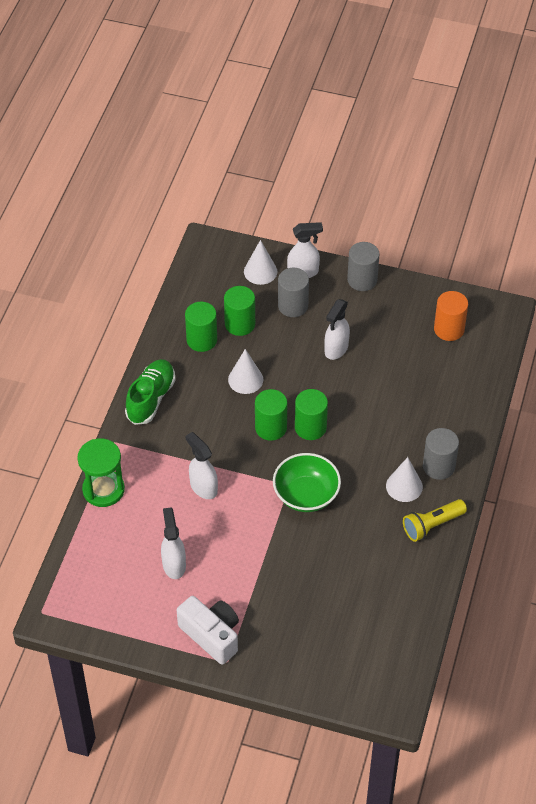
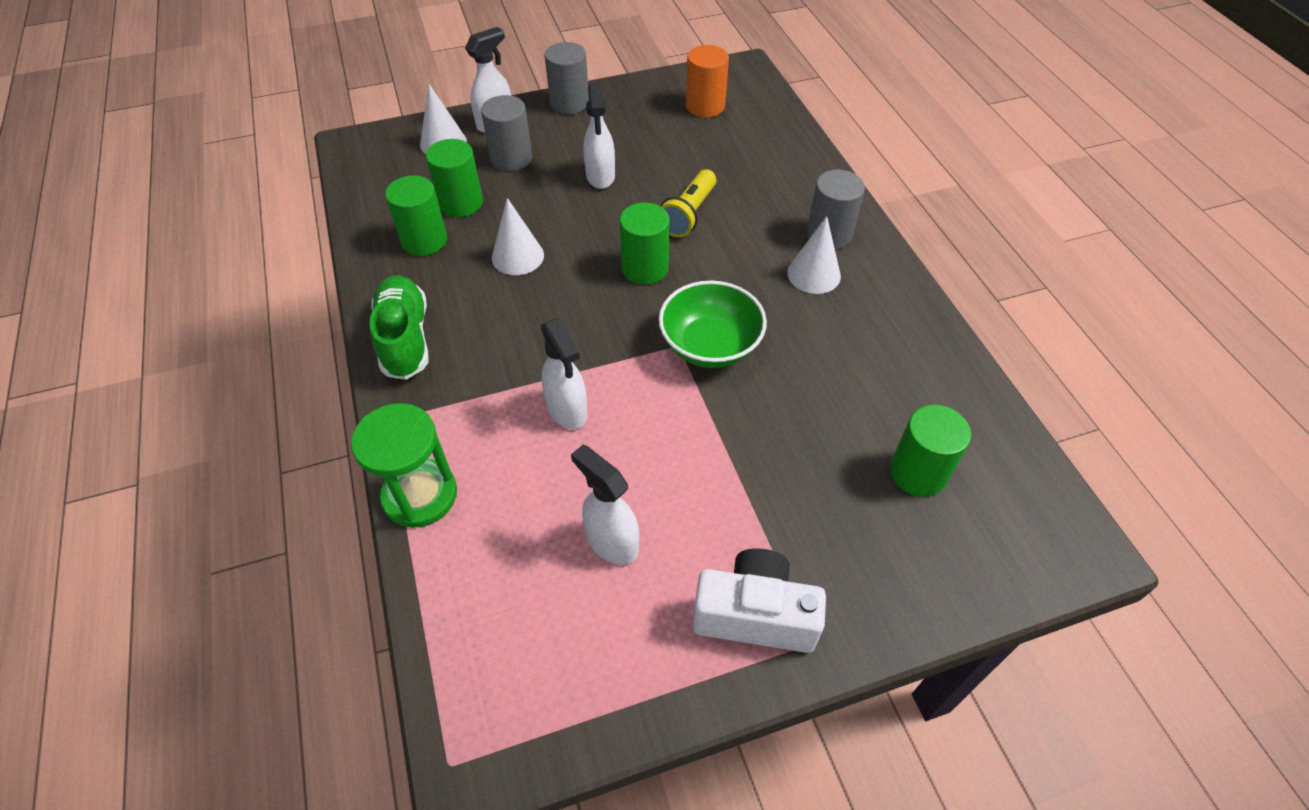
camera: 35 degrees left, 0 degrees up
(203, 487) = (567, 410): white spray bottle -> white spray bottle turned 135 degrees counterclockwise
(271, 428) = (596, 293): green cylinder -> green cylinder (918, 472)
(432, 525) = (887, 298): yellow flashlight -> yellow flashlight (688, 214)

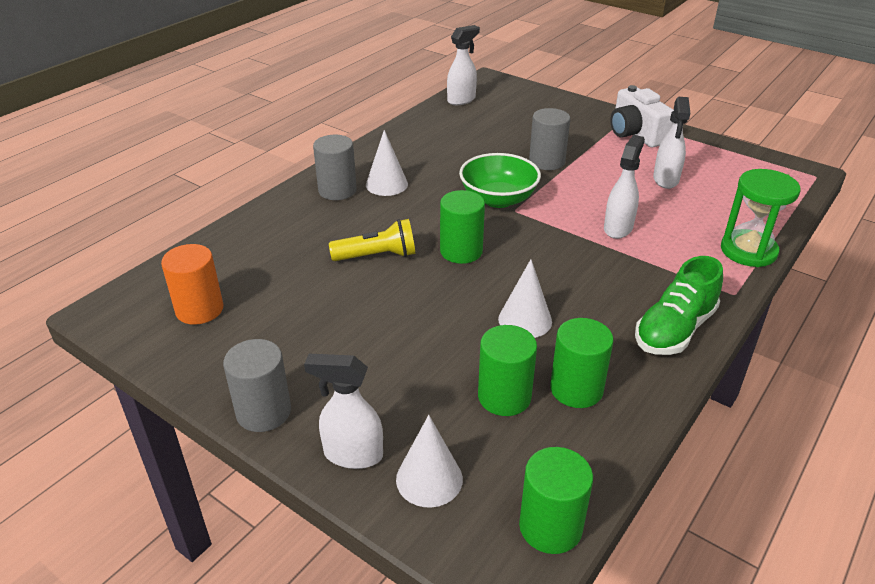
camera: 125 degrees left, 15 degrees down
(511, 158) = (403, 402): grey cylinder -> grey cylinder (547, 161)
(600, 176) = (374, 325): white spray bottle -> white spray bottle (461, 100)
(918, 472) = (501, 118): green cylinder -> green cylinder (550, 527)

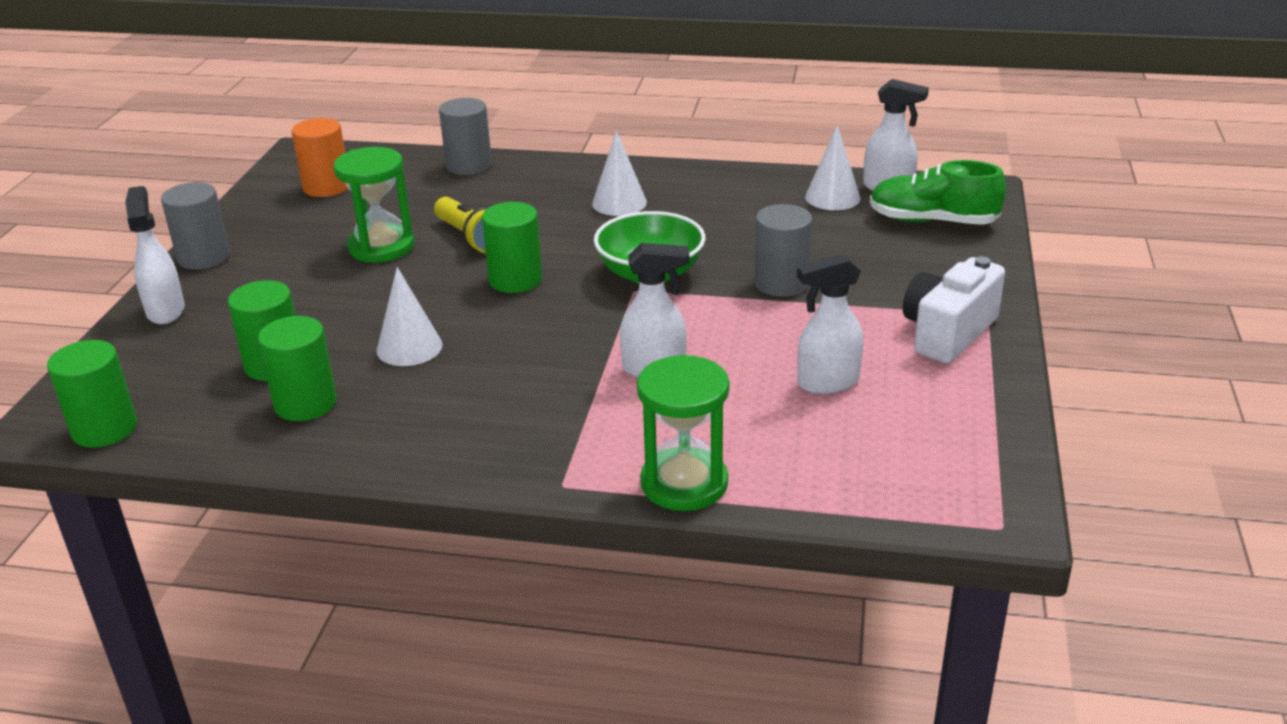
camera: 65 degrees right, 5 degrees down
(337, 190) = (580, 182): grey cylinder -> grey cylinder (469, 165)
(349, 301) = (381, 247): none -> green hourglass
(429, 479) = (147, 354): white cone -> white cone (832, 197)
(674, 330) = (450, 449): green shoe -> green shoe (932, 221)

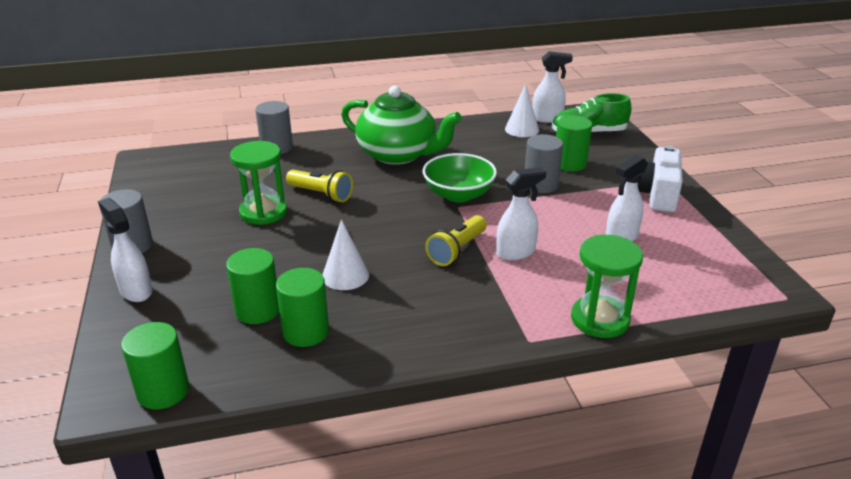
camera: 25 degrees left, 0 degrees up
(326, 187) = (185, 179): orange cylinder -> none
(515, 280) = (376, 215): green cylinder -> green cylinder (569, 164)
(578, 348) = (457, 250): none -> yellow flashlight
(619, 203) = (398, 154): white cone -> green teapot

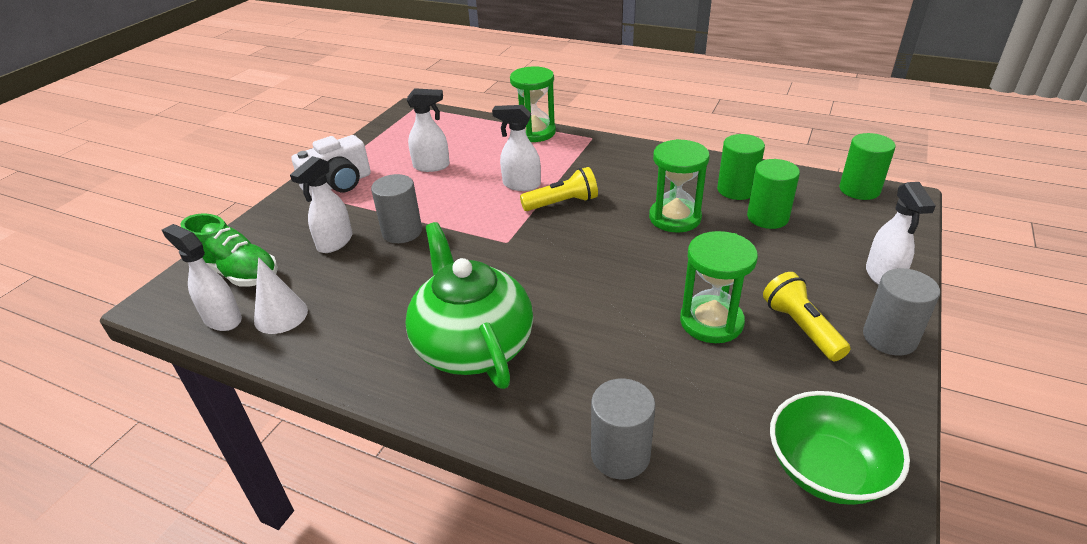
camera: 140 degrees left, 5 degrees up
(321, 194) = (626, 319): yellow flashlight -> yellow flashlight (801, 328)
(345, 275) = (675, 218): white cone -> green hourglass
(458, 194) = (488, 254): green bowl -> green bowl (827, 470)
(569, 164) = (334, 242): green cylinder -> white spray bottle

